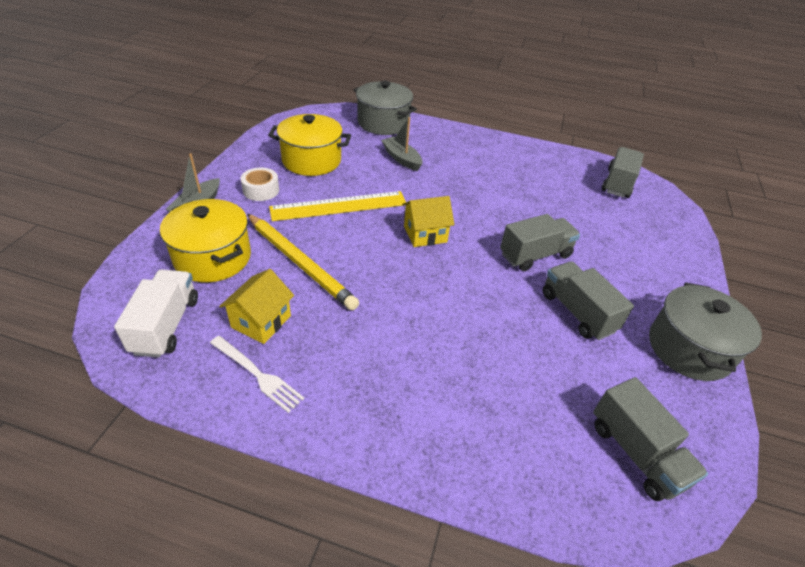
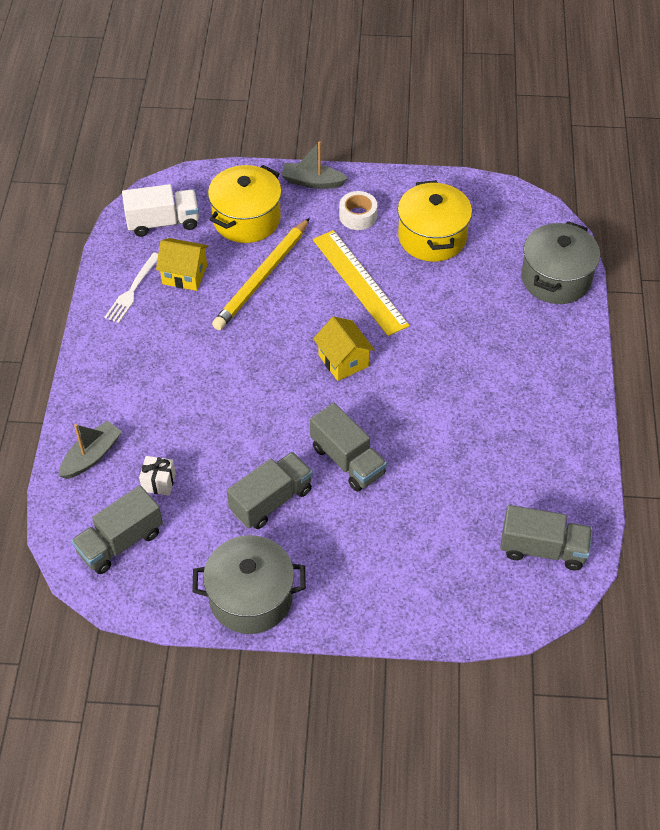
camera: 80 degrees right, 10 degrees up
(401, 159) = (479, 313): grey boat -> grey boat (91, 456)
(553, 399) = (159, 482): none -> white gift

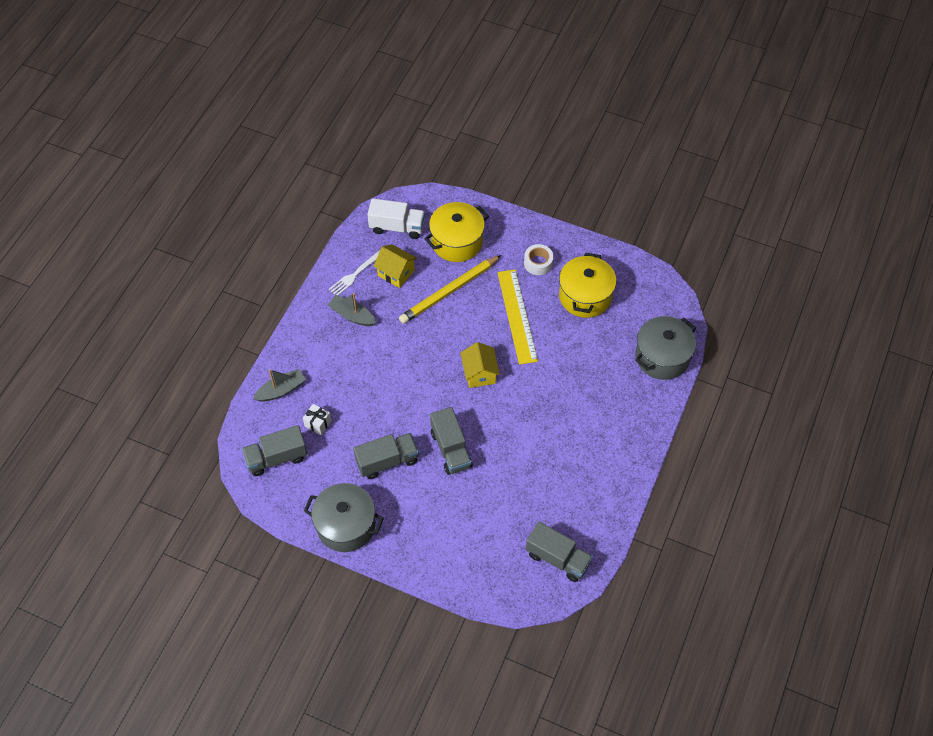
camera: 20 degrees right, 5 degrees up
(312, 182) = (516, 226): grey boat -> grey boat (352, 315)

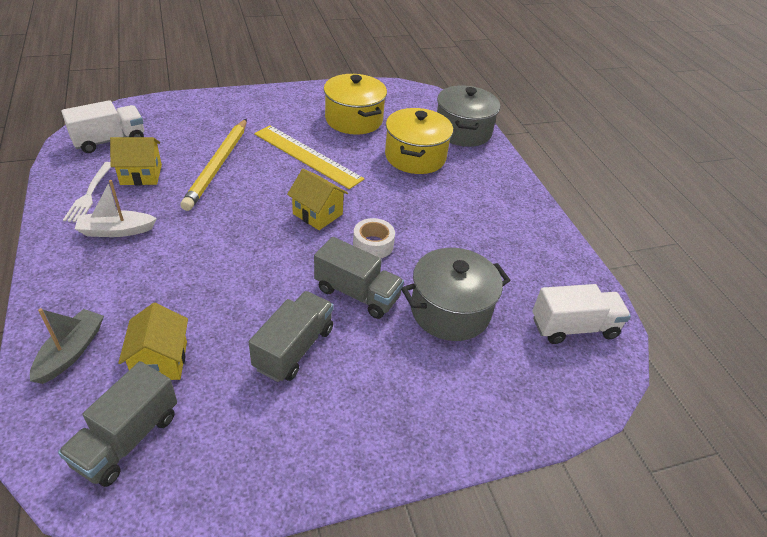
camera: 45 degrees left, 15 degrees down
(318, 424) = (160, 360): white gift -> yellow house
(346, 525) = (309, 459): grey pot -> grey pot (450, 311)
(352, 315) = (116, 231): grey boat -> white boat
(457, 242) = (189, 128): yellow pot -> yellow pot (415, 157)
(538, 263) = (287, 114): white tape -> white tape (373, 245)
(557, 558) = (574, 327): grey truck -> white truck

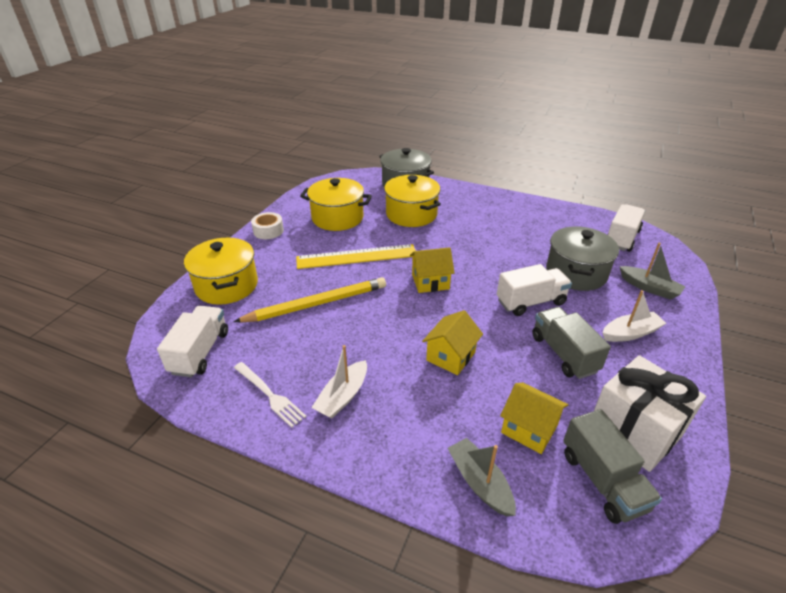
camera: 45 degrees left, 5 degrees down
(141, 175) = (278, 352): yellow house -> yellow house (451, 356)
(196, 113) = (227, 285): none -> yellow pot
(216, 444) = (634, 431): none -> white gift
(218, 165) = (316, 304): yellow pencil -> yellow pencil turned 75 degrees counterclockwise
(357, 293) = (530, 302): grey truck -> white truck
(373, 245) = (487, 273): white tape -> white tape (268, 231)
(382, 393) = (630, 333): none -> white boat
(493, 385) = (649, 288): none -> grey boat

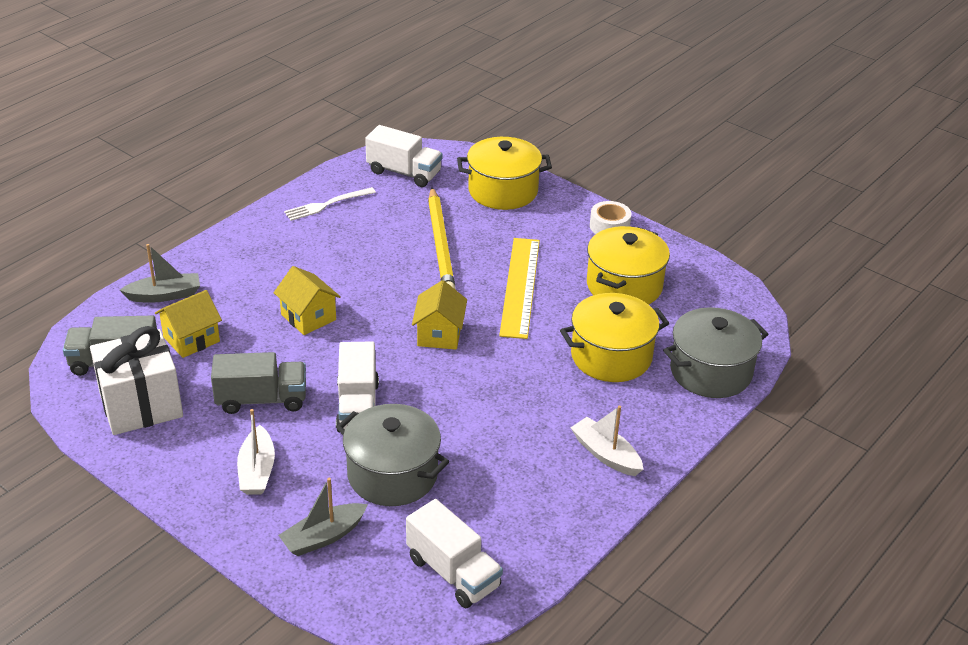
camera: 105 degrees right, 0 degrees up
(343, 396) = (300, 242): white boat -> white boat (606, 454)

